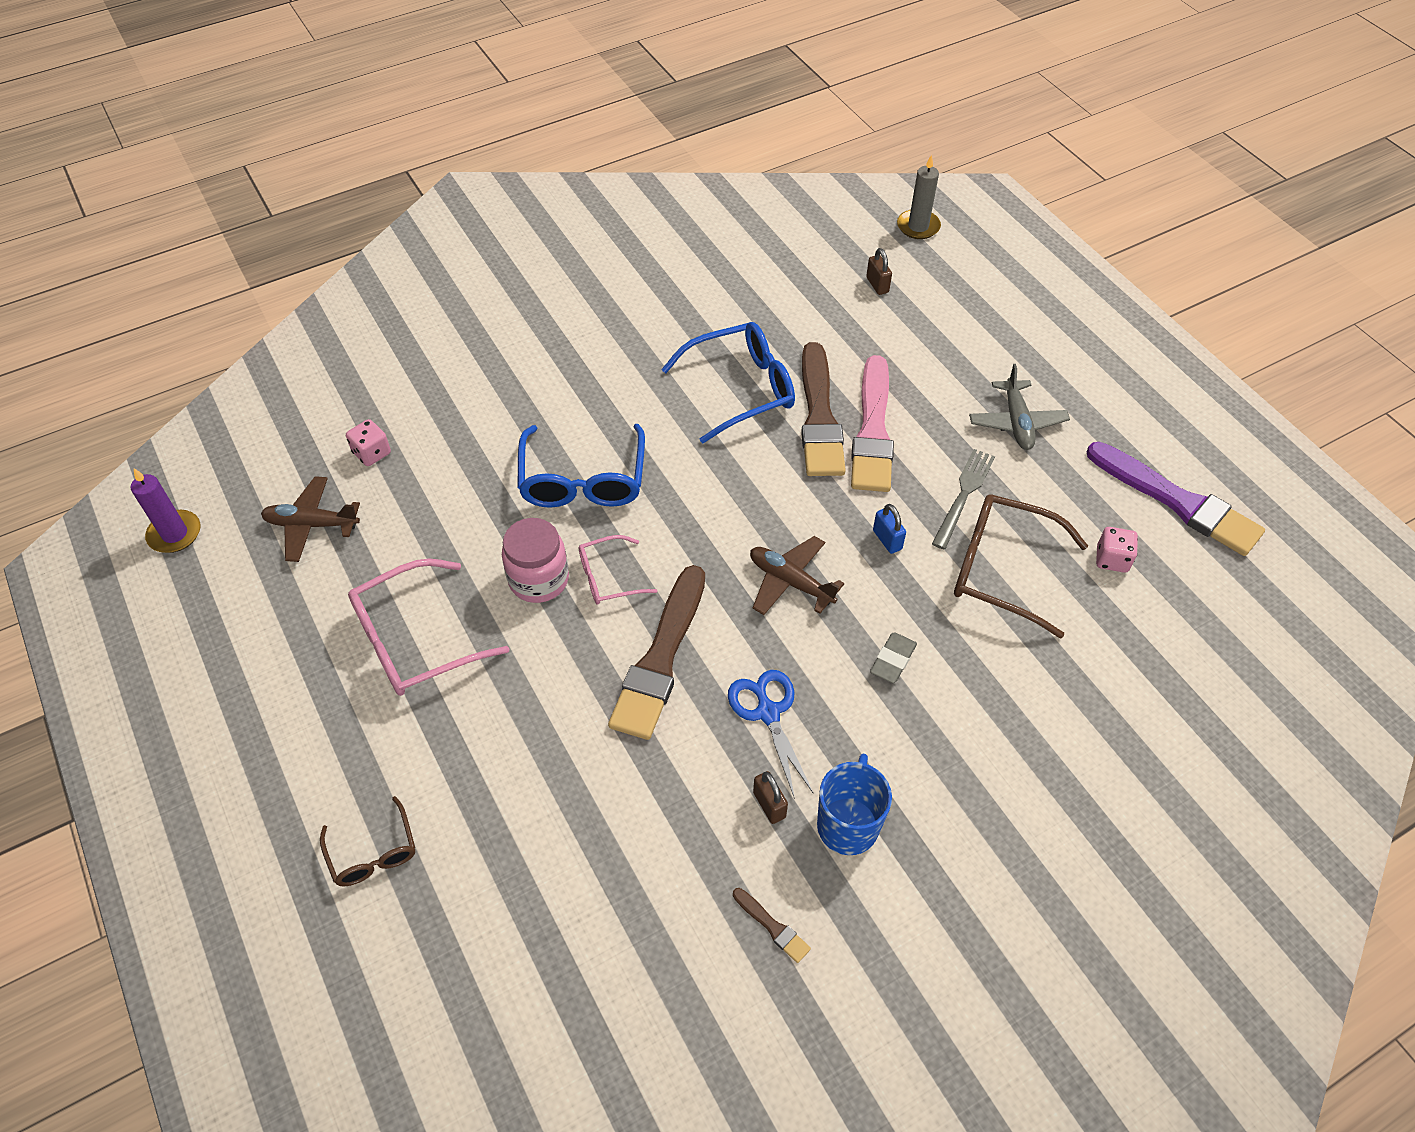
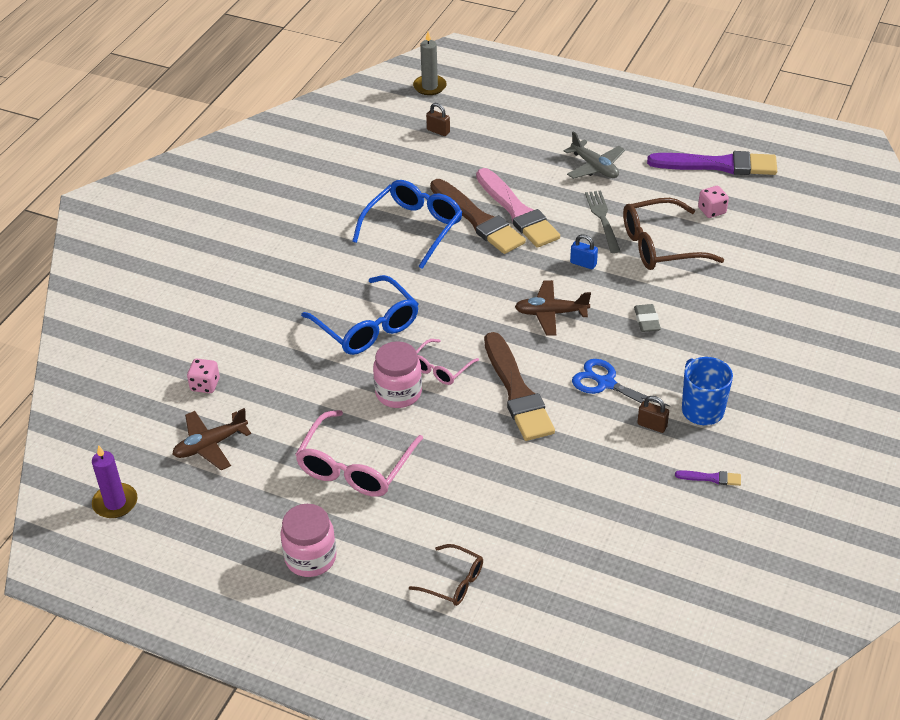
camera: 35 degrees left, 10 degrees down
(273, 720) = (310, 558): none -> pink jar
(772, 926) = (711, 478): brown brush -> purple brush

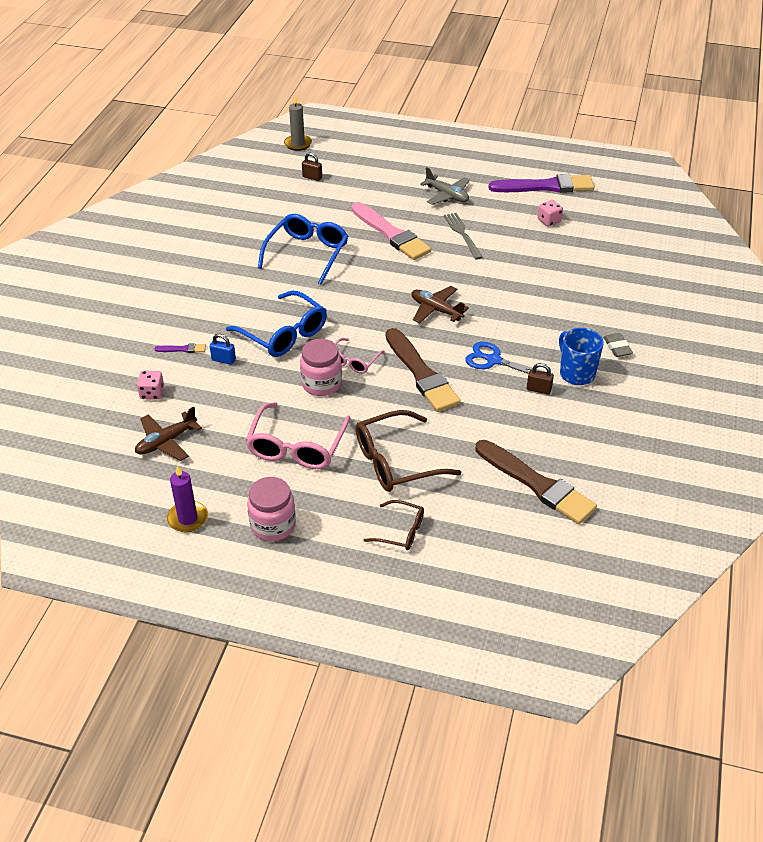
camera: 10 degrees left, 0 degrees up
(115, 503) = (90, 498): purple candle -> purple candle (188, 518)
(478, 220) = (360, 243): brown brush -> brown brush (537, 484)
(551, 313) = (436, 310): brown plane -> brown plane turned 45 degrees clockwise
(583, 263) = (454, 269): blue padlock -> blue padlock (223, 360)
(647, 321) = (516, 309): grey eraser -> grey eraser (617, 347)
(660, 246) = (513, 251): brown glasses -> brown glasses (396, 461)
(711, 478) = (596, 426): purple brush -> purple brush (183, 349)

